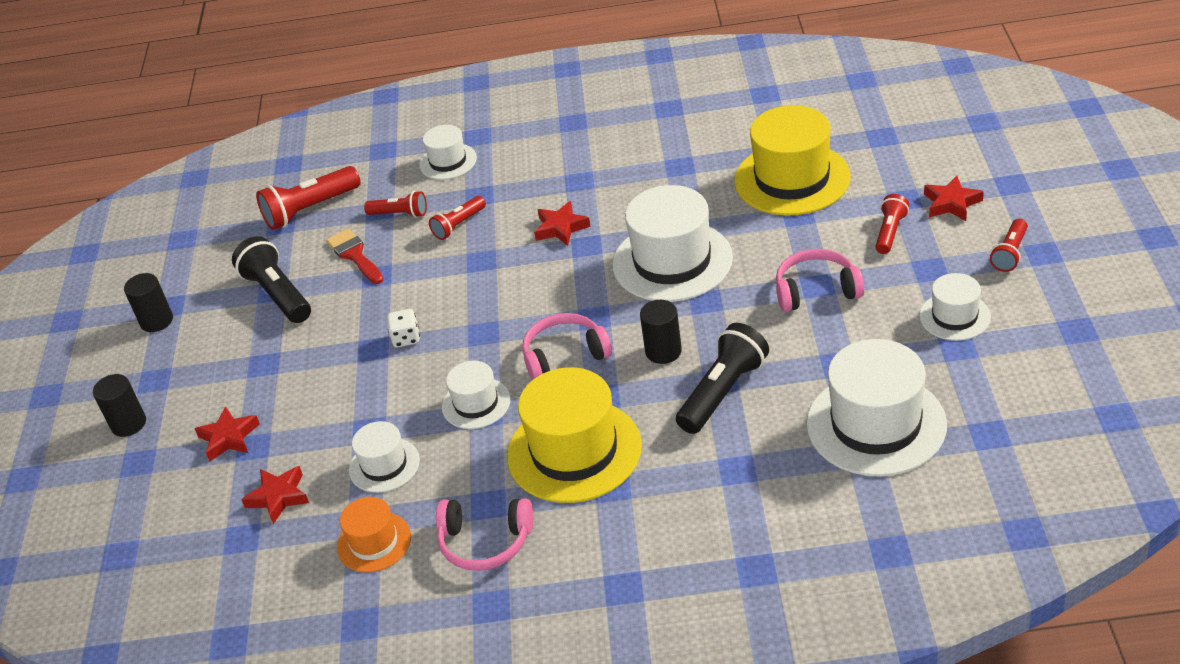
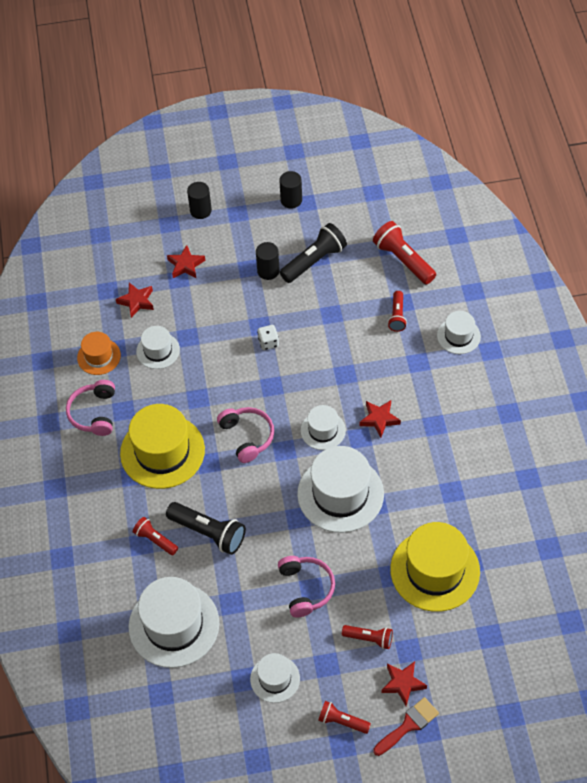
camera: 80 degrees right, 15 degrees up
(355, 255) = (353, 297): red brush -> red brush (408, 725)
(459, 225) = (384, 354): red flashlight -> red flashlight (155, 540)
(476, 403) = (206, 391): white hat -> white hat (323, 430)
(663, 351) = (248, 495): black cylinder -> black cylinder (268, 271)

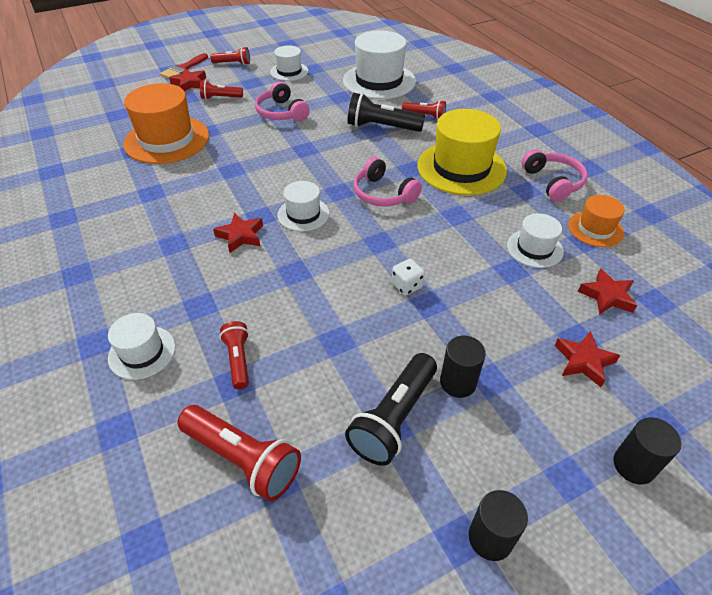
camera: 160 degrees right, 10 degrees down
(340, 494) = (268, 171): white hat -> none
(435, 570) = (167, 140): yellow hat -> orange hat

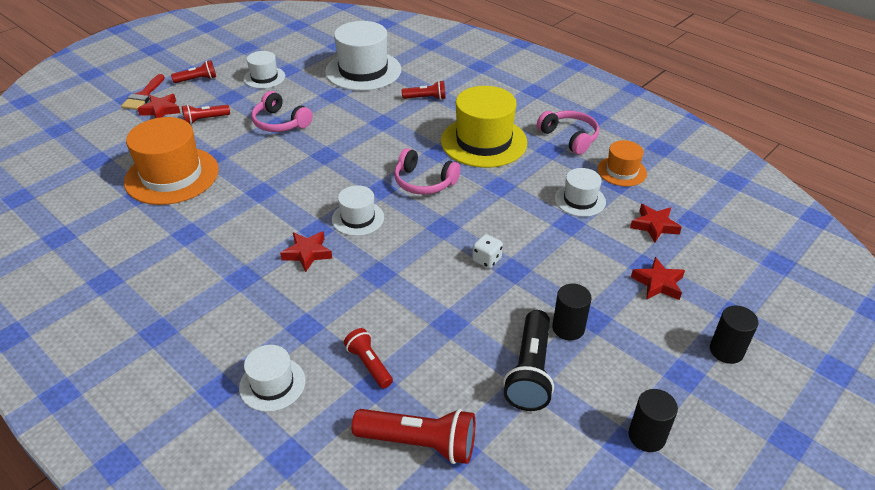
camera: 20 degrees left, 5 degrees down
(382, 127) = (390, 117): black flashlight -> none

